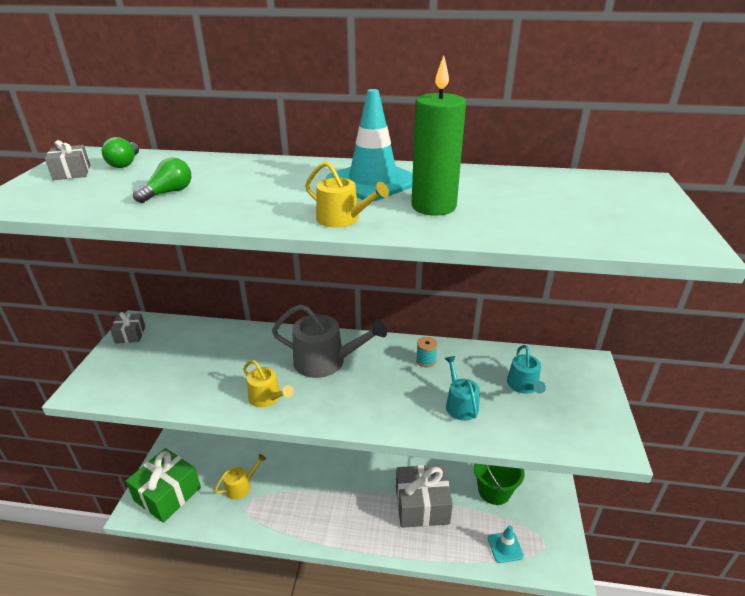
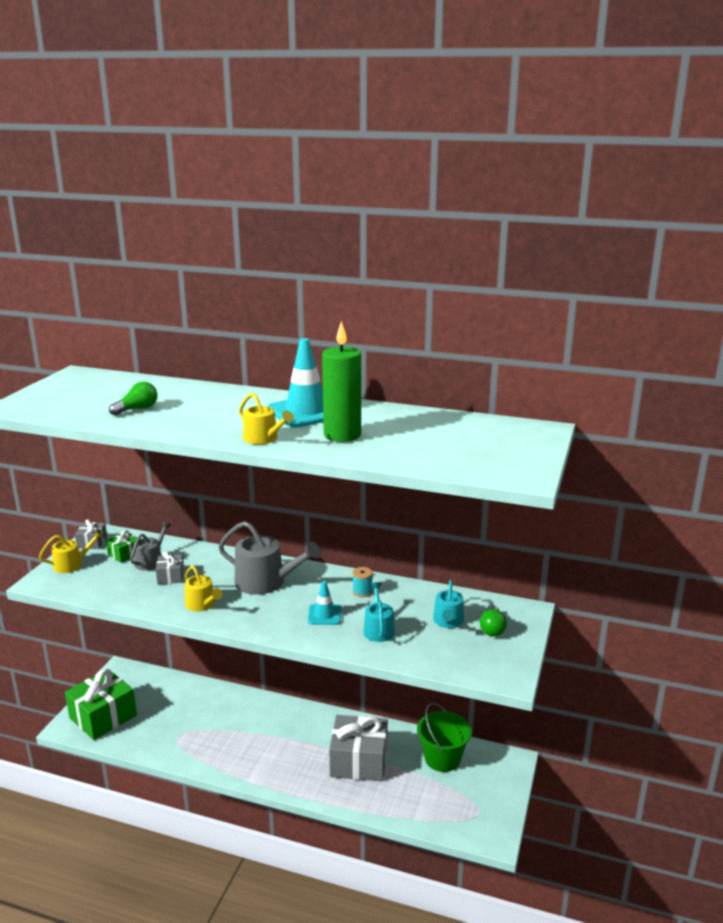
camera: 10 degrees right, 10 degrees down
(72, 172) = (66, 388): grey gift -> grey gift (171, 576)
(125, 163) = (109, 383): green light bulb -> green light bulb (492, 628)
(168, 345) = (125, 554): none -> green gift
(198, 350) = (151, 561): none -> grey watering can
(241, 486) = (177, 719): yellow watering can -> yellow watering can (72, 564)
(505, 547) = (434, 809): turquoise traffic cone -> turquoise traffic cone (324, 615)

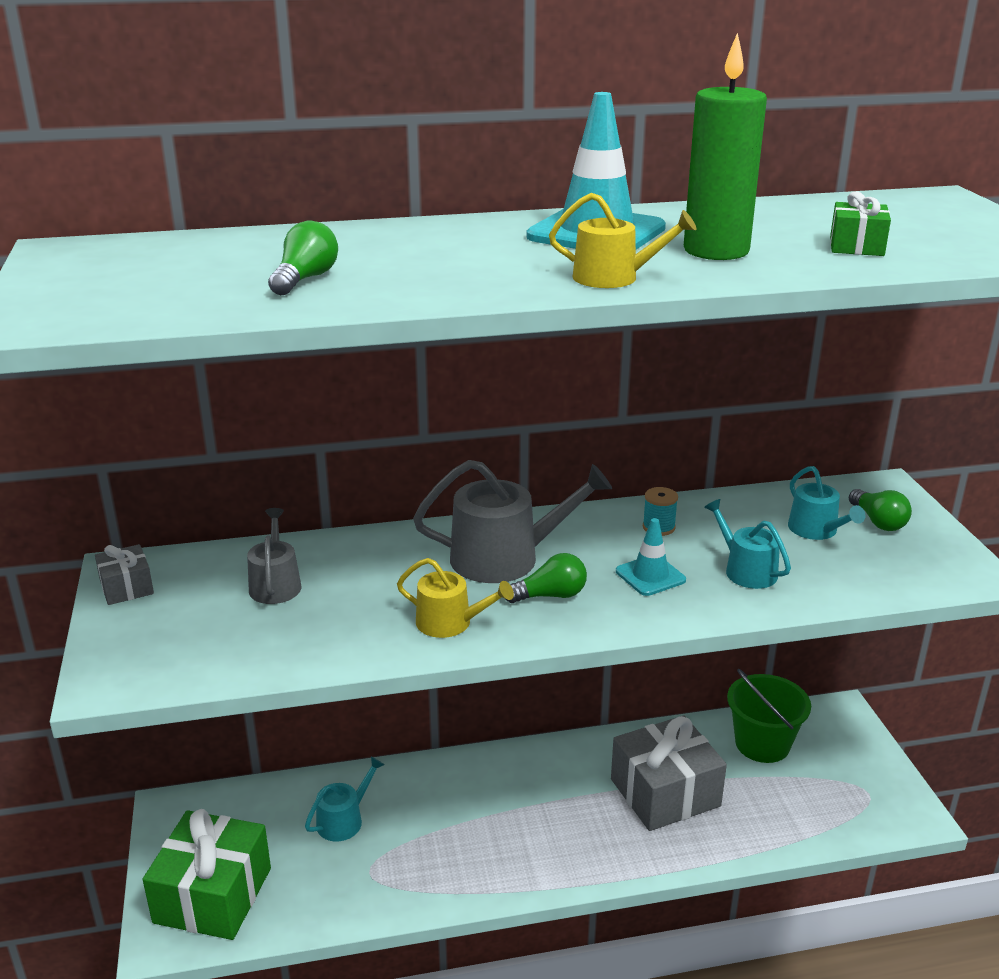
camera: 30 degrees left, 5 degrees up
(72, 564) = (133, 634): yellow watering can -> none
(125, 554) = (214, 587): green gift -> green gift (856, 246)
(171, 576) = (342, 597): grey gift -> none
(188, 707) = (344, 820): none -> turquoise watering can
(263, 608) = (550, 595): none -> green light bulb

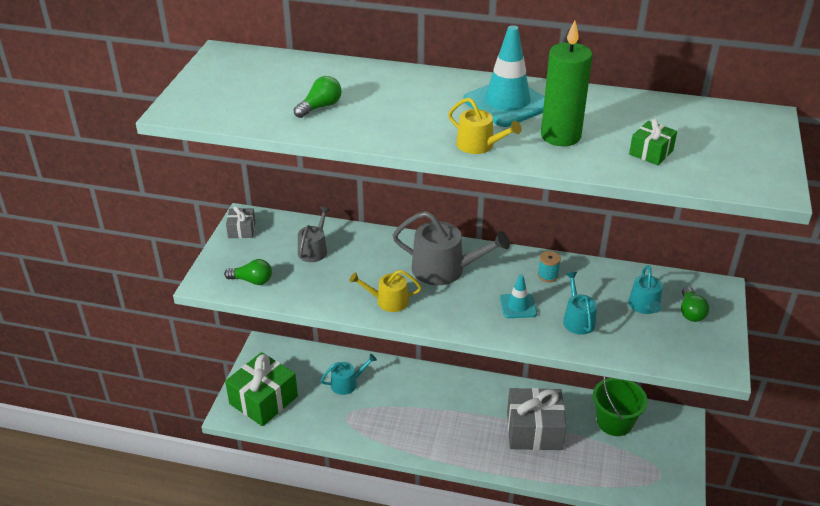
camera: 25 degrees right, 10 degrees up
(450, 623) = (388, 301): yellow watering can -> yellow watering can turned 135 degrees clockwise
(550, 595) = (452, 301): green light bulb -> green light bulb (252, 280)

